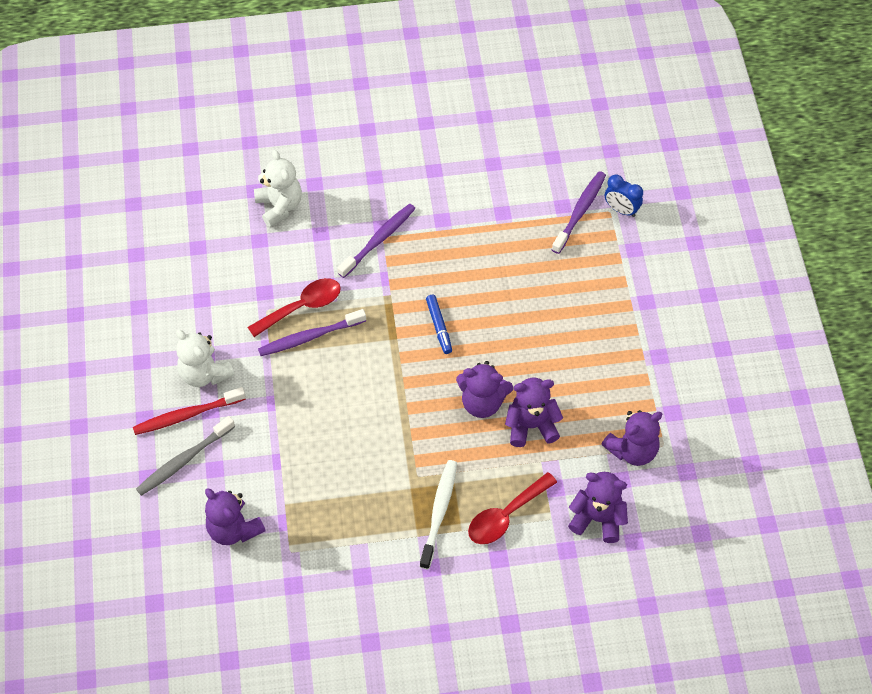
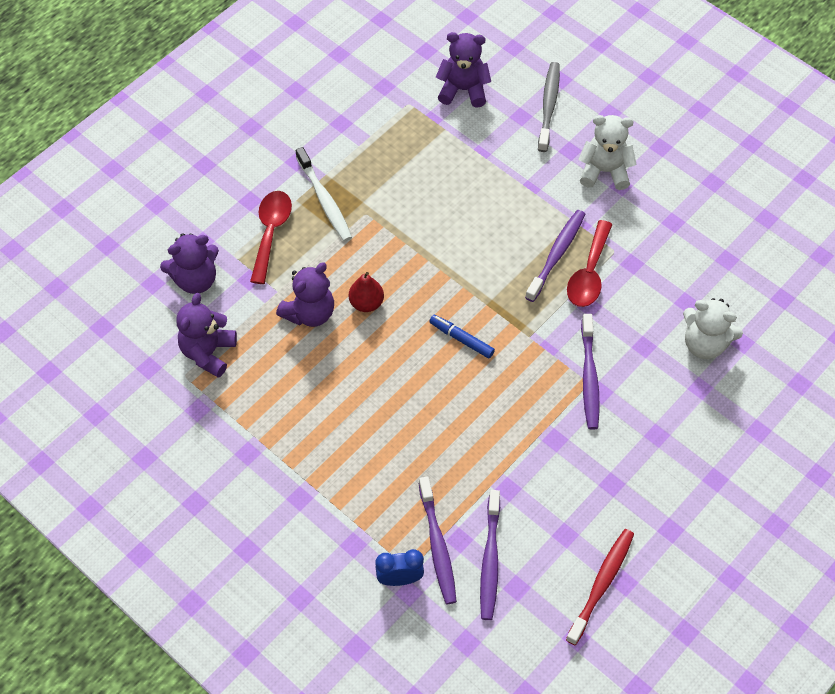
camera: 140 degrees right, 0 degrees up
(187, 415) = (582, 135): red toothbrush -> red toothbrush (601, 584)
(482, 402) = (366, 303): purple teddy bear -> red pear
(554, 181) = (490, 560): none -> purple toothbrush

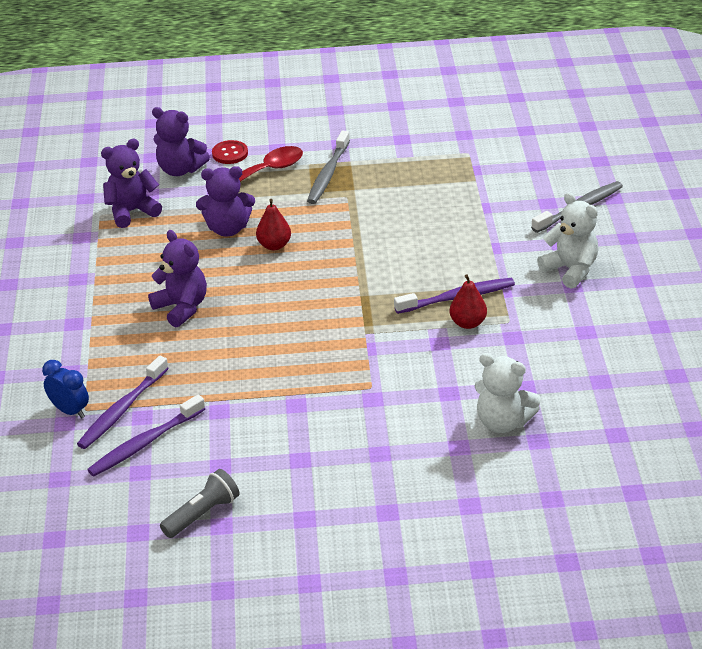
camera: 45 degrees right, 20 degrees down
(217, 233) = (230, 153): none -> red button
(324, 200) = (328, 174): white toothbrush -> grey toothbrush
(461, 339) = (312, 304): blue marker -> none
(463, 90) = (522, 165): purple teddy bear -> purple teddy bear (182, 307)
(589, 273) = (468, 323): red spoon -> red pear
(589, 377) = (377, 384): purple toothbrush -> none
(601, 584) = (202, 514): red toothbrush -> grey flashlight
(705, 344) = (503, 422): white teddy bear -> white teddy bear turned 45 degrees counterclockwise

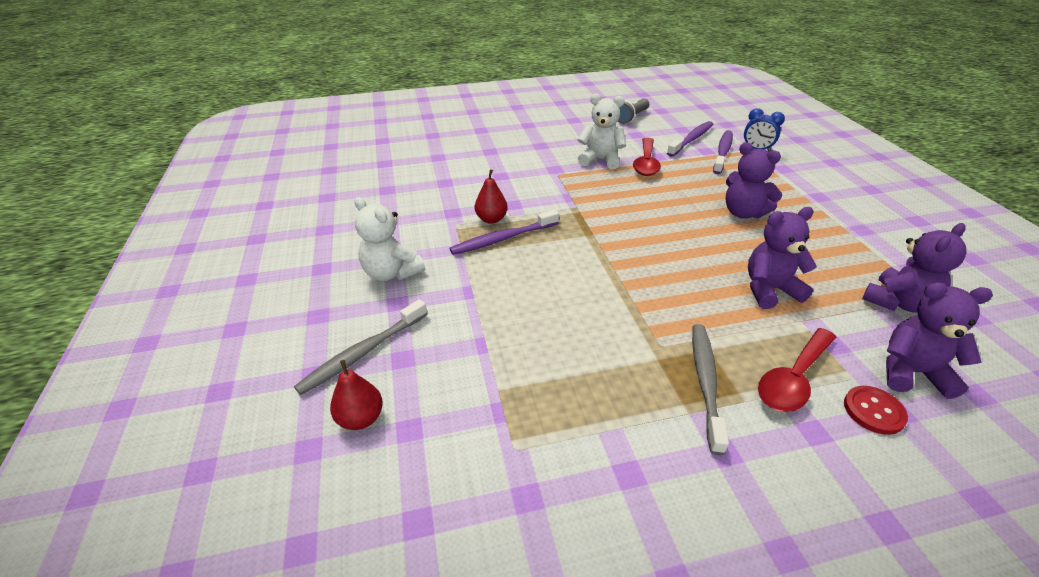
camera: 170 degrees right, 0 degrees up
(243, 397) = (646, 163): none -> red spoon
(274, 245) = (705, 275): red pear -> red pear (361, 418)
(503, 422) = (461, 163): white teddy bear -> white teddy bear (600, 160)

